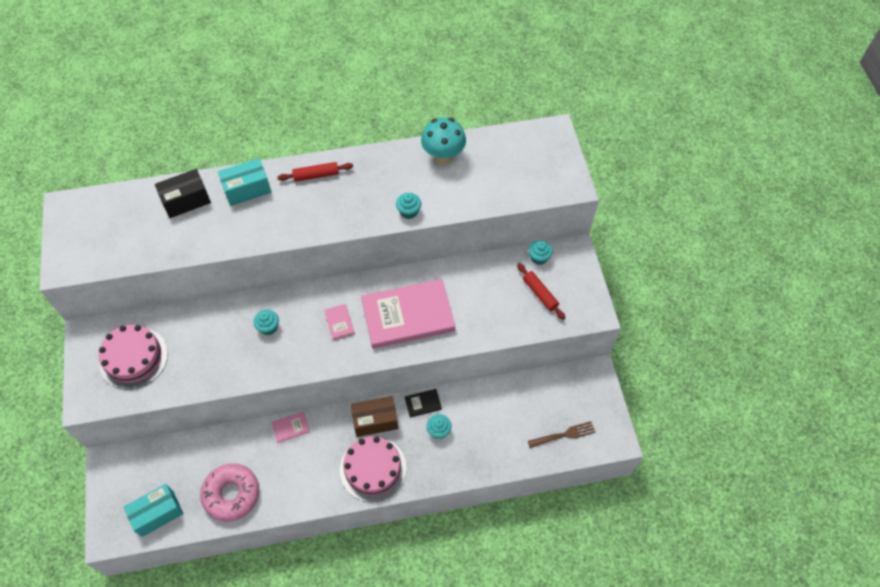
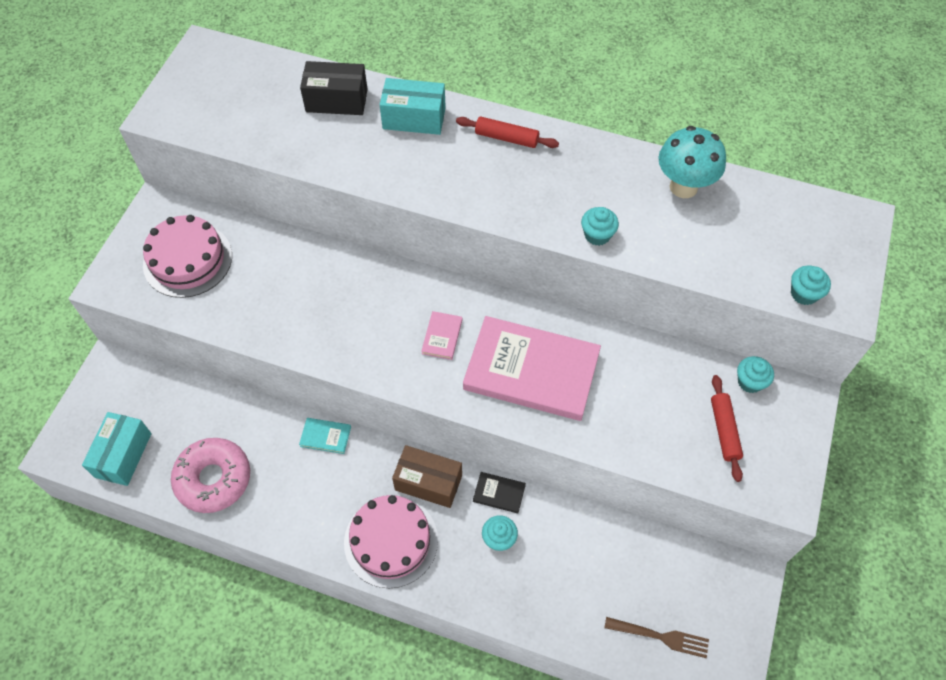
camera: 30 degrees right, 0 degrees up
(157, 513) = (123, 455): turquoise box -> turquoise box turned 75 degrees counterclockwise
(268, 327) = (356, 300): turquoise cupcake -> turquoise cupcake (804, 294)
(291, 428) = (325, 436): pink book -> turquoise book

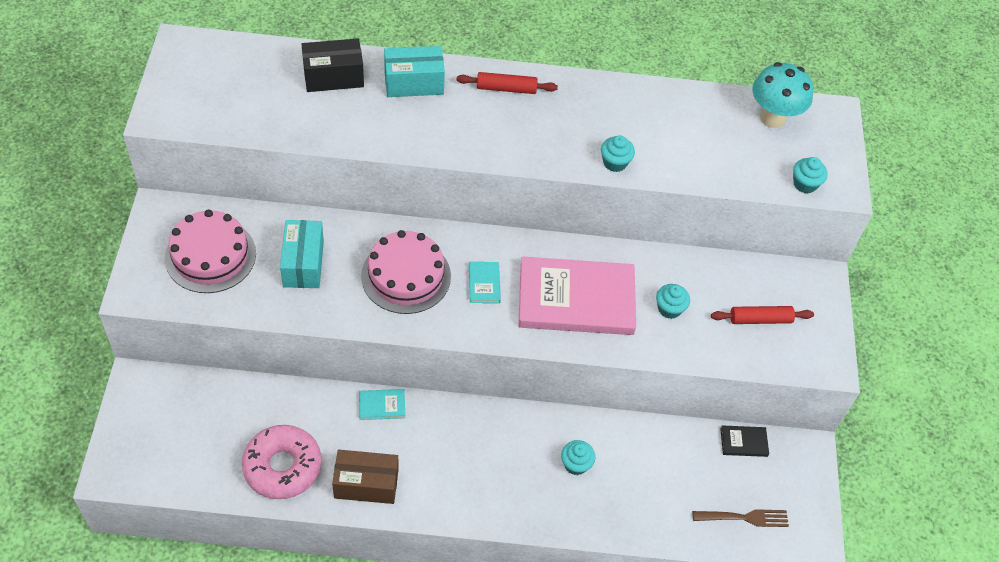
camera: 20 degrees left, 5 degrees down
(123, 455) = (182, 463): turquoise box -> turquoise box (303, 263)
(391, 541) = (475, 487): pink cake -> pink cake (406, 276)
(428, 482) = (494, 428): brown box -> brown box (366, 484)
(442, 336) = (484, 284): pink book -> turquoise book
(499, 493) = (563, 424): black book -> black book (743, 442)
(683, 187) = (677, 109): turquoise mushroom -> turquoise mushroom (773, 118)
(724, 430) = (760, 319): red rolling pin -> red rolling pin turned 75 degrees counterclockwise
(750, 382) = (770, 274): turquoise cupcake -> turquoise cupcake (669, 309)

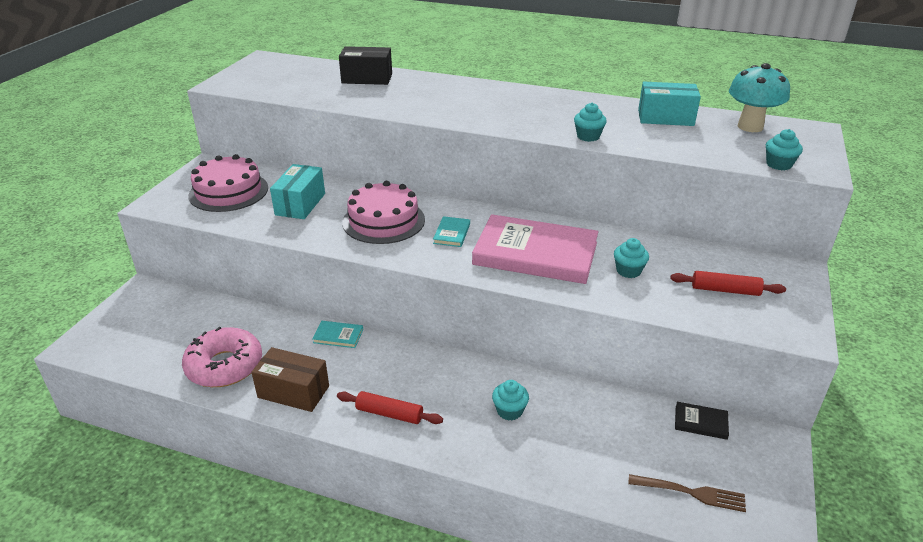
camera: 20 degrees right, 20 degrees down
(414, 83) = (429, 86): turquoise box -> turquoise box (665, 118)
(506, 88) = (506, 94): red rolling pin -> red rolling pin (389, 414)

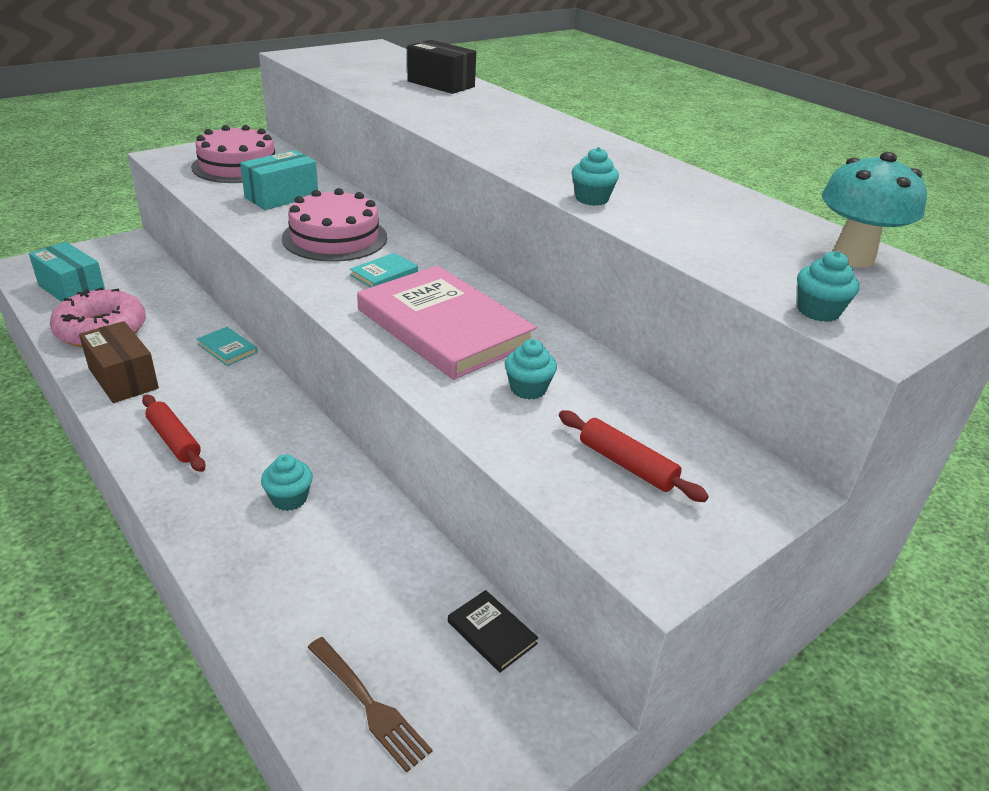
camera: 30 degrees right, 0 degrees up
(665, 118) = (737, 212): turquoise box -> turquoise box (72, 290)

